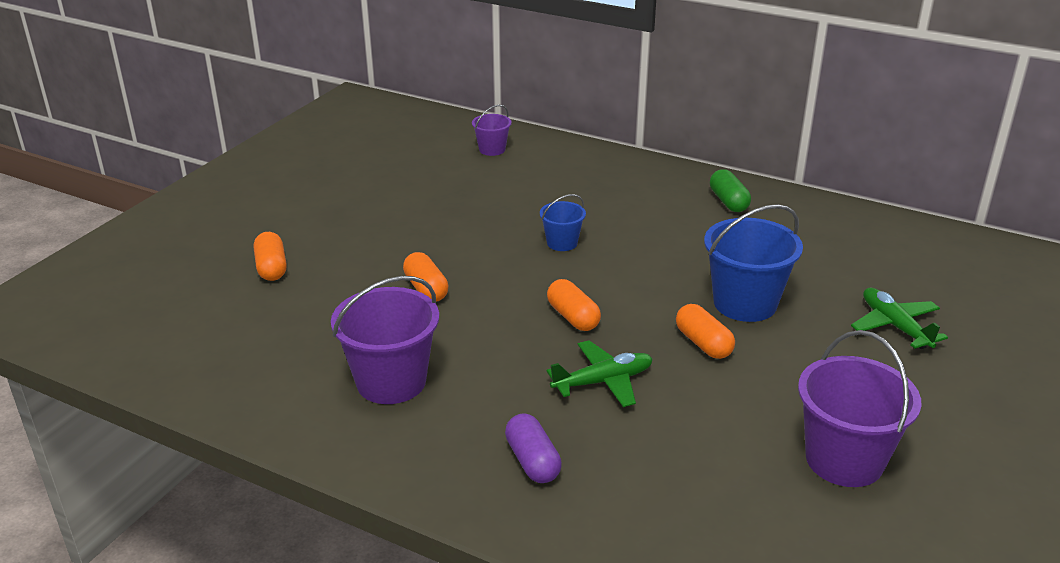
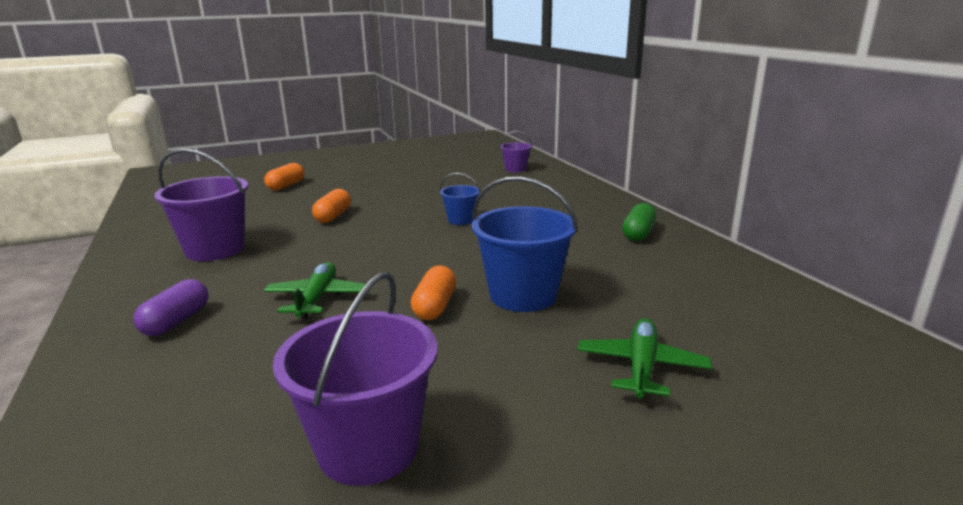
camera: 40 degrees right, 10 degrees down
(573, 317) = (381, 258): orange capsule -> none
(603, 381) = (317, 298): green plane -> green plane turned 105 degrees counterclockwise

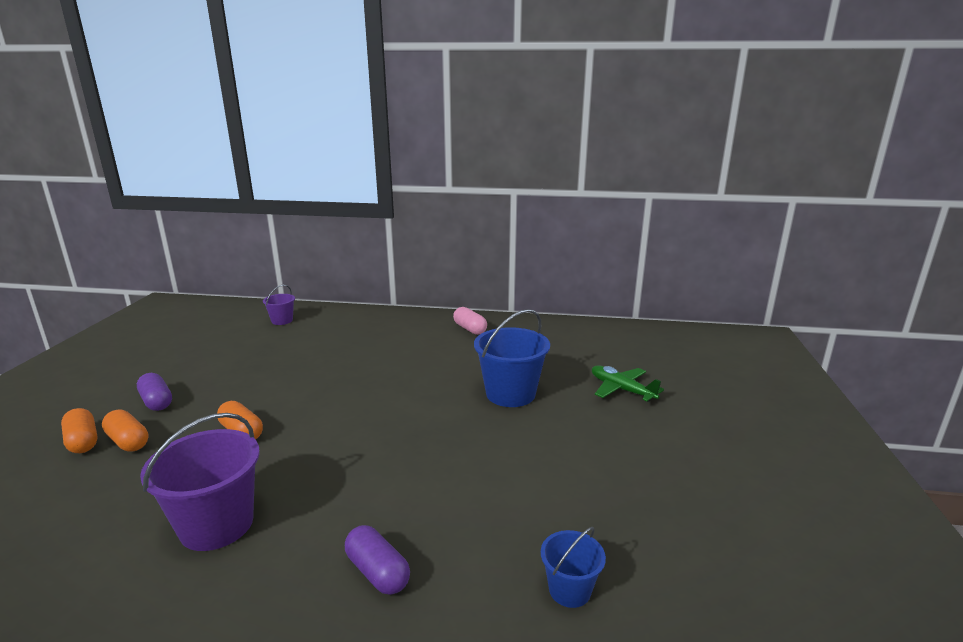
camera: 60 degrees left, 0 degrees up
(317, 298) = (421, 479): green plane -> none
(348, 183) = (157, 401): none -> purple capsule
(368, 448) = (642, 499): purple bucket -> none
(435, 306) = (492, 430): orange capsule -> orange capsule (128, 441)
(461, 220) = (354, 375): blue bucket -> blue bucket (569, 590)
(638, 233) = (470, 329): green capsule -> pink capsule

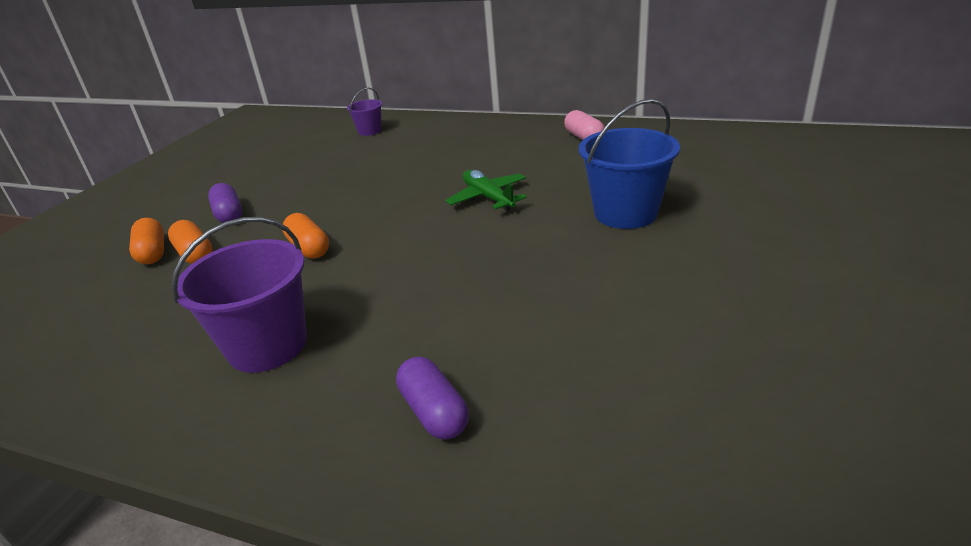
camera: 15 degrees right, 10 degrees up
(569, 590) = (674, 456): blue bucket -> none
(621, 390) = (777, 210): green plane -> green plane (488, 198)

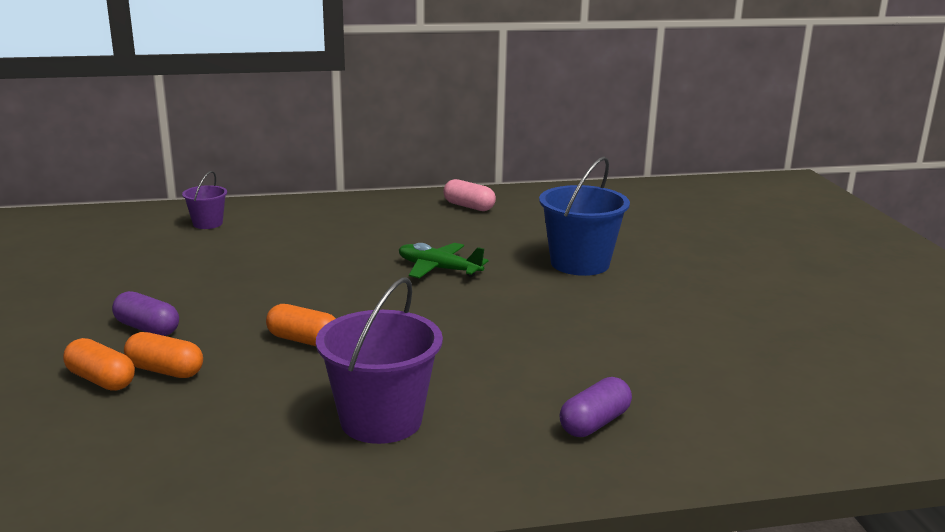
camera: 35 degrees left, 10 degrees down
(434, 412) = (594, 423): purple capsule -> purple capsule turned 75 degrees counterclockwise

